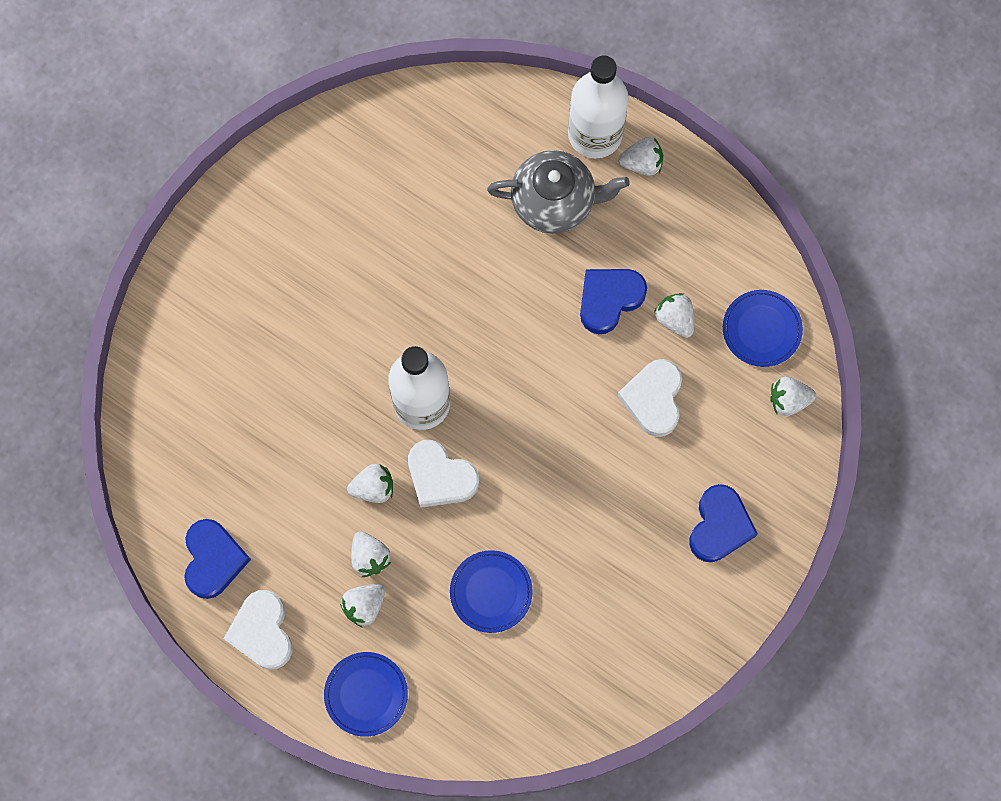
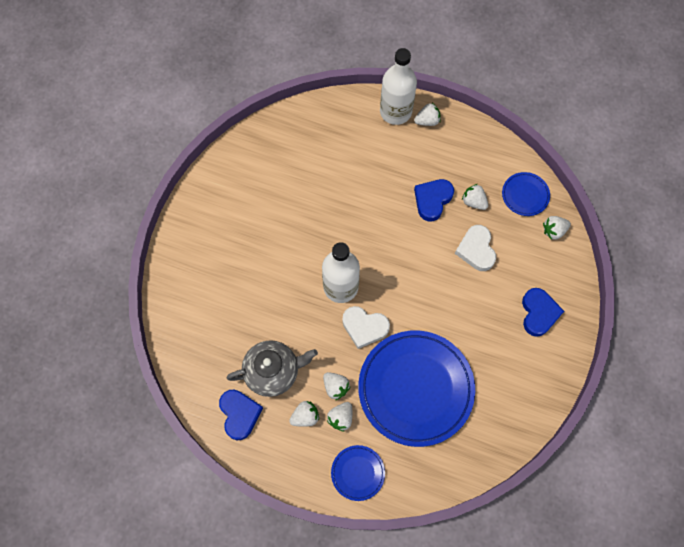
camera: 15 degrees left, 5 degrees down
(262, 632) = (282, 451): white heart -> none
(373, 488) = (326, 344): white strawberry -> white strawberry (305, 416)
(491, 592) = (415, 388): blue plate -> blue plate, size x2.22
(555, 202) = (384, 154): grey teapot -> grey teapot (273, 371)

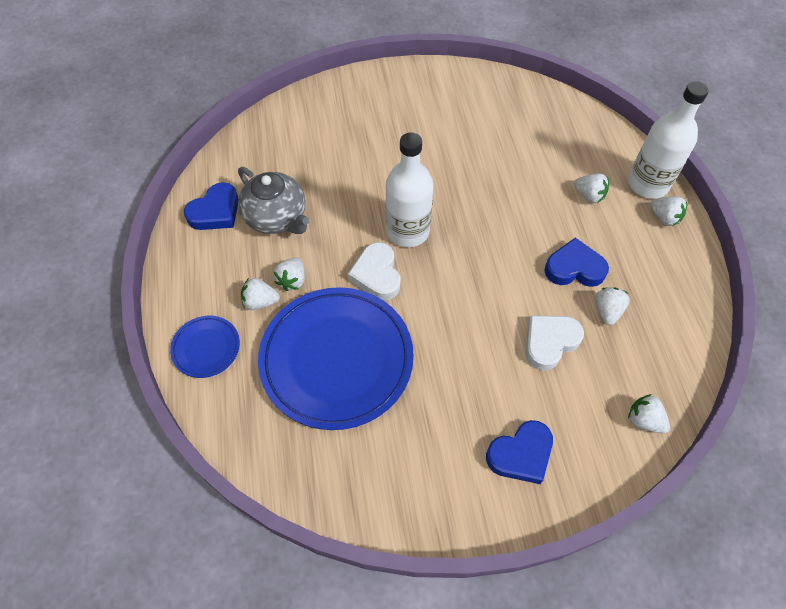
camera: 60 degrees right, 10 degrees down
(305, 416) = (244, 268): white strawberry -> white strawberry (589, 195)
(525, 195) = (663, 363): blue plate -> none

